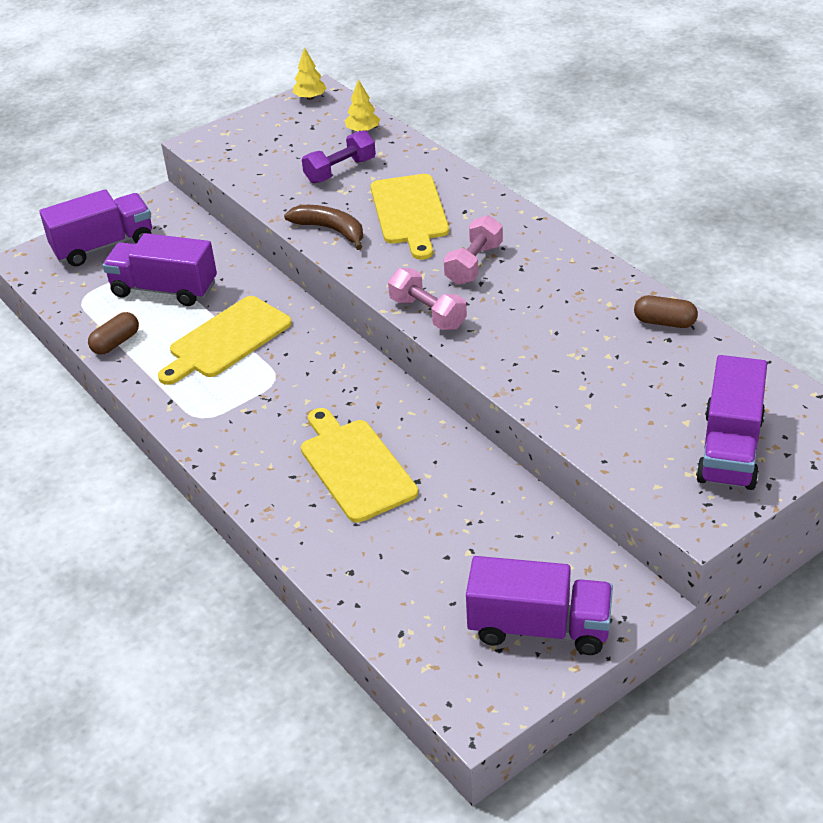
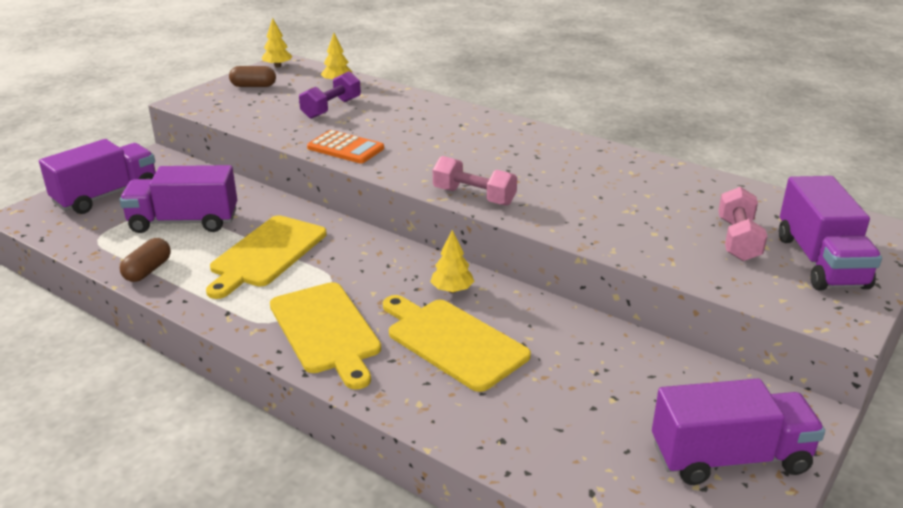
camera: 20 degrees left, 10 degrees down
(331, 230) = (345, 148): brown banana -> orange calculator
(381, 410) = (452, 290): none -> yellow tree
(410, 213) = (412, 130): yellow cutting board -> yellow cutting board (326, 330)
(474, 264) = (493, 158): pink dumbbell -> pink dumbbell (738, 240)
(664, 322) = (688, 179): brown capsule -> brown capsule (253, 86)

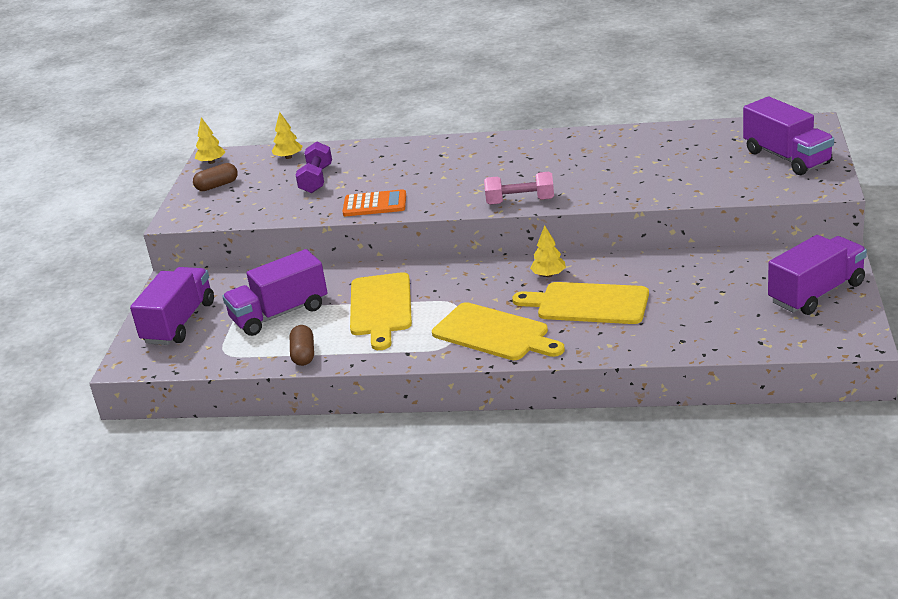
camera: 25 degrees left, 0 degrees up
(738, 240) = (725, 163): pink dumbbell -> none

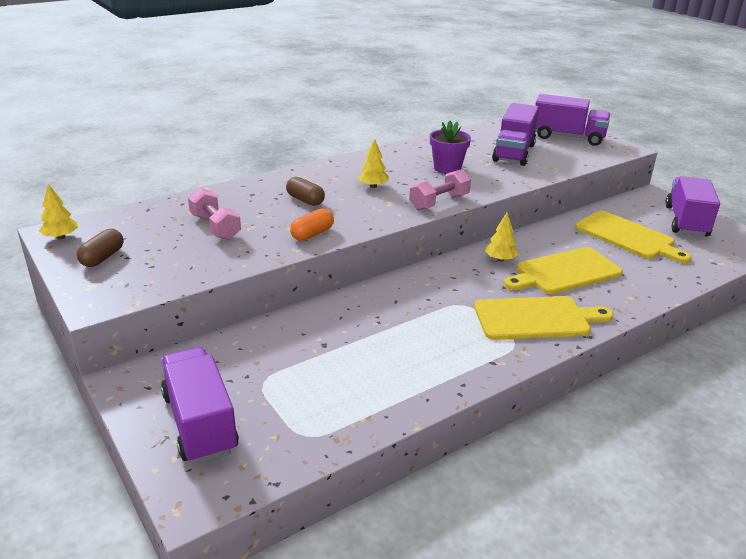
camera: 45 degrees left, 0 degrees up
(279, 314) = (309, 370): purple truck -> purple truck (514, 153)
(288, 157) = (152, 214): yellow tree -> yellow tree (373, 186)
(303, 354) = (397, 402): brown capsule -> brown capsule (305, 200)
(316, 179) = (215, 227): purple dumbbell -> pink dumbbell
(375, 204) = (312, 234): orange calculator -> orange capsule
(381, 307) = (404, 329): yellow cutting board -> yellow cutting board (628, 236)
(586, 167) = (447, 168): none -> purple flower pot

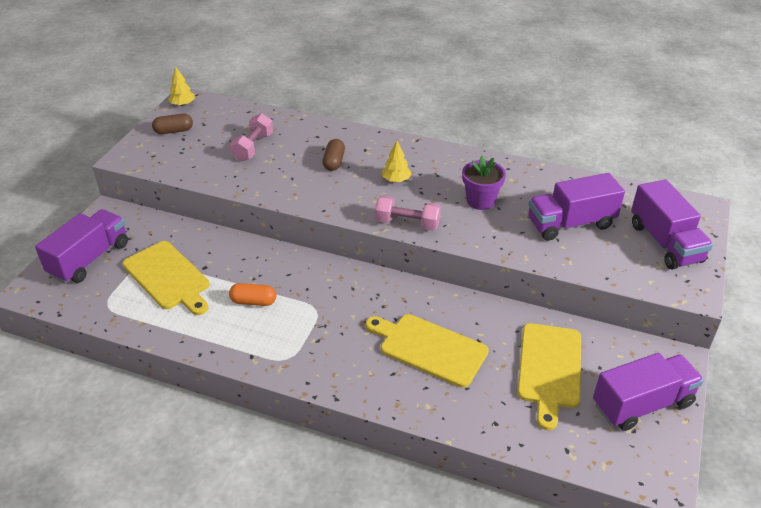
camera: 55 degrees right, 10 degrees up
(312, 234) = (286, 189): orange capsule -> orange capsule (253, 301)
(500, 259) = (409, 302): yellow tree -> none
(536, 318) = (334, 357): yellow cutting board -> yellow cutting board (168, 277)

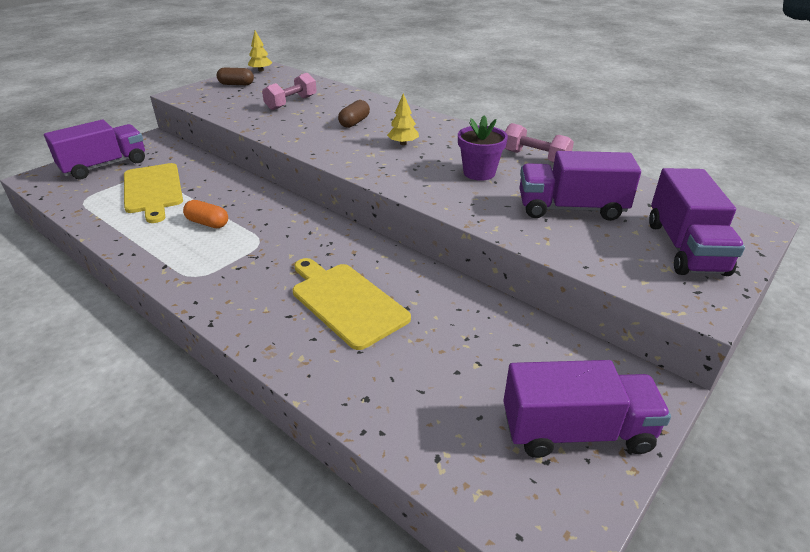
camera: 20 degrees right, 5 degrees down
(407, 223) = (386, 177): pink dumbbell -> pink dumbbell (535, 157)
(550, 369) = (473, 357): yellow cutting board -> none

